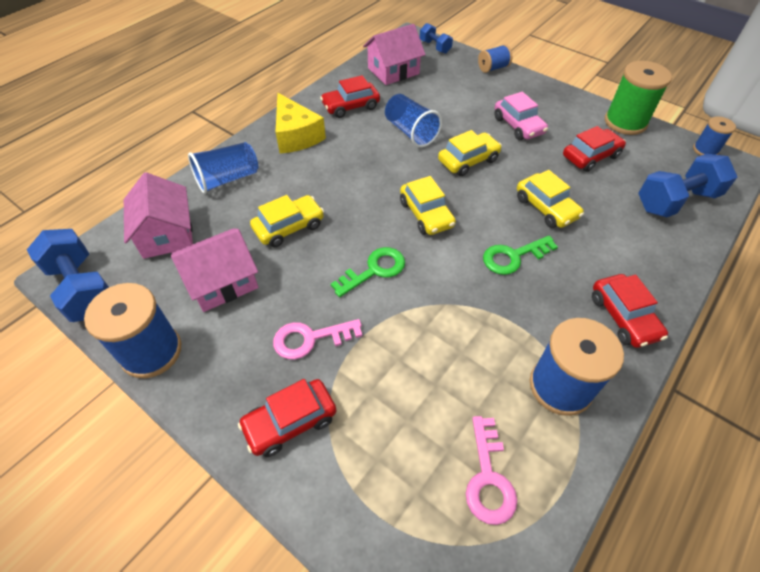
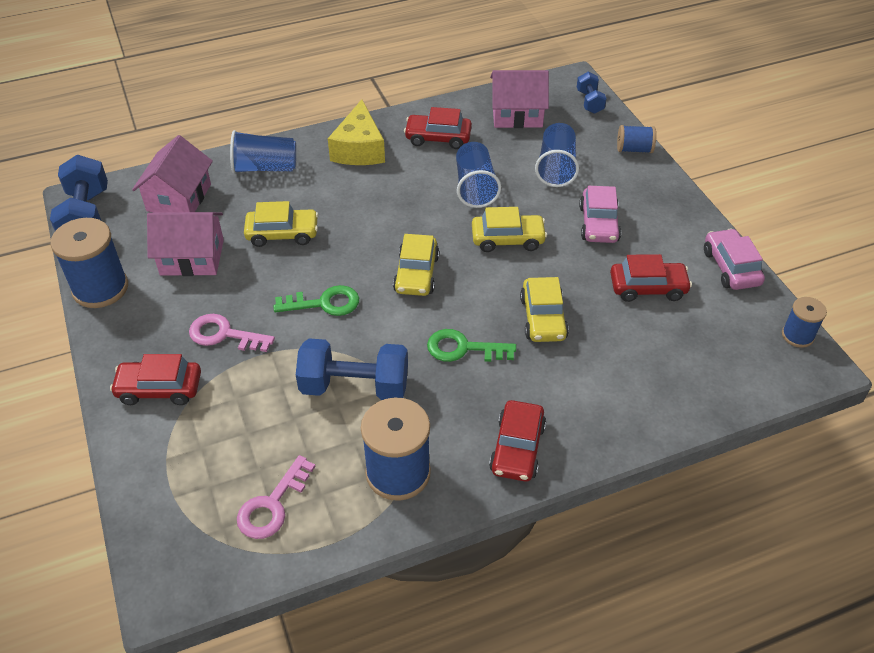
camera: 30 degrees right, 5 degrees down
(454, 98) = (556, 167): none -> blue cup
(625, 122) = (730, 267): green spool -> pink car
(676, 201) = (696, 372): blue dumbbell -> blue dumbbell (354, 386)

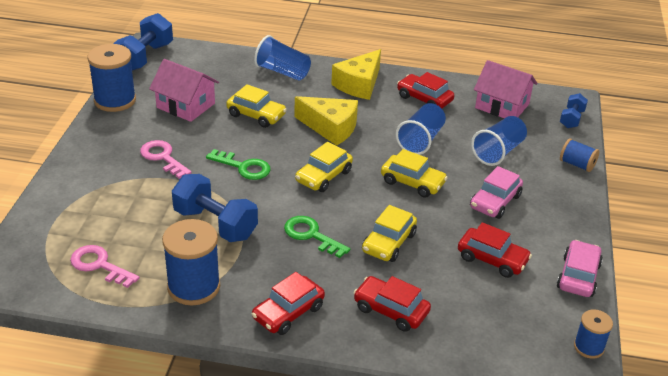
camera: 30 degrees right, 10 degrees down
(159, 389) = (96, 170): red car -> red car (391, 310)
(179, 197) = (210, 68): pink house -> none
(273, 504) = (100, 265): pink key -> pink key turned 60 degrees clockwise
(374, 213) = (331, 128): none -> yellow cheese

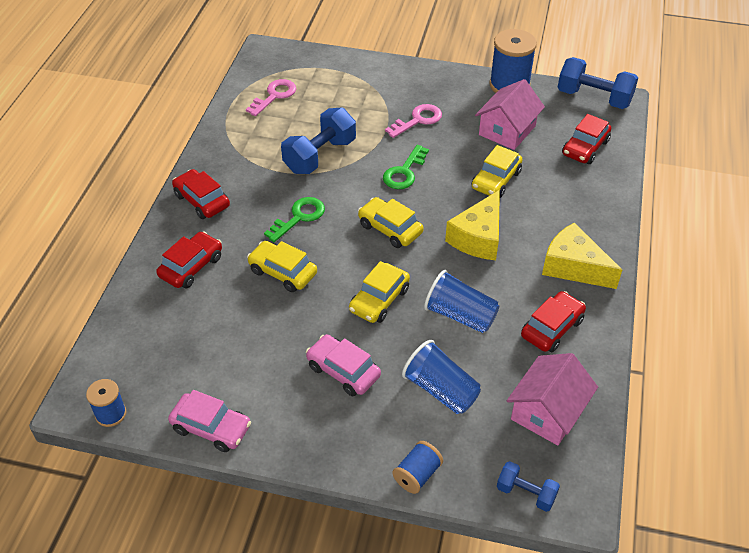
camera: 95 degrees right, 10 degrees up
(194, 287) = (242, 146): blue spool -> none
(282, 72) = (588, 201): blue cup -> none
(492, 259) = (248, 353): red car -> red car (585, 148)

